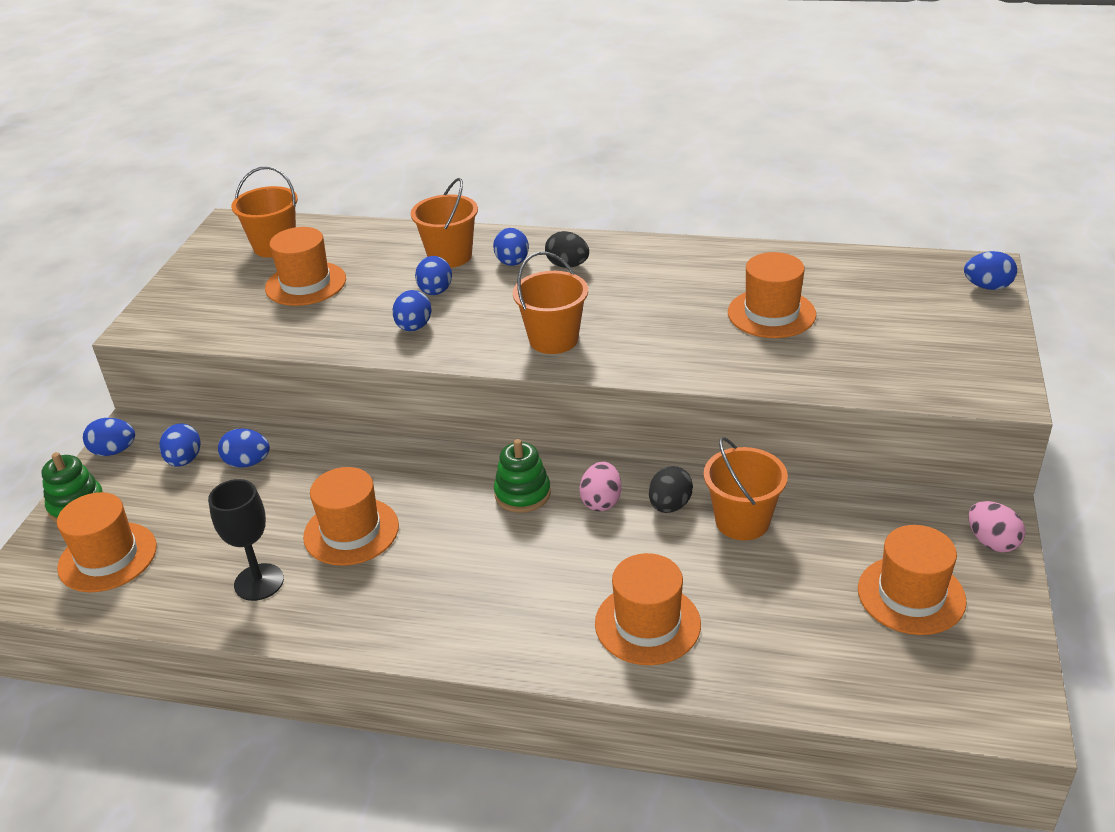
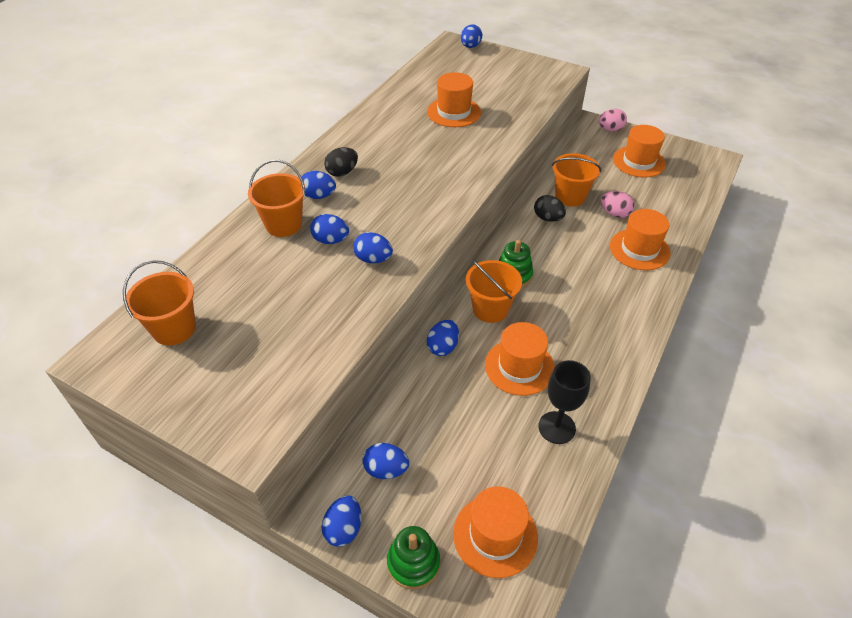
camera: 75 degrees left, 10 degrees up
(247, 463) = (411, 423): blue egg -> blue egg (443, 347)
(305, 284) = (260, 314): orange hat -> none
(553, 339) = (431, 197): orange bucket -> orange bucket (490, 309)
(601, 501) = (534, 243): pink egg -> pink egg (614, 213)

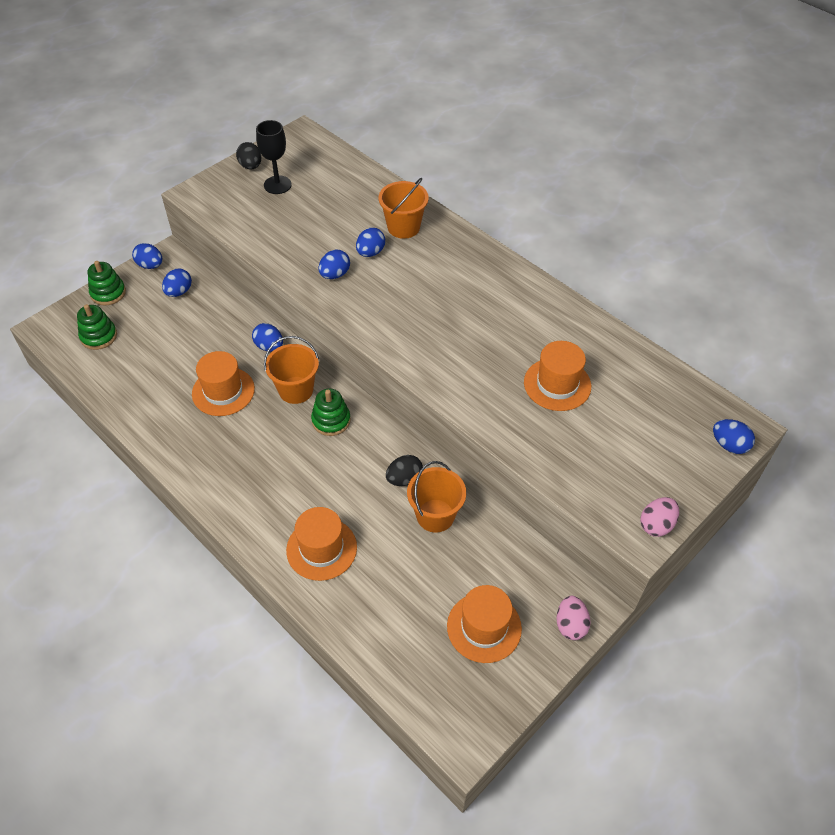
camera: 105 degrees right, 5 degrees up
(174, 329) = (311, 165): orange bucket -> none
(318, 196) = (436, 253): blue egg -> none
(342, 172) = (467, 273): black egg -> black egg (250, 166)
(495, 535) = (99, 336): orange hat -> green stacking toy
(556, 427) = (155, 397): black goblet -> black goblet (277, 185)
(614, 213) = (389, 550): pink egg -> pink egg (656, 525)

